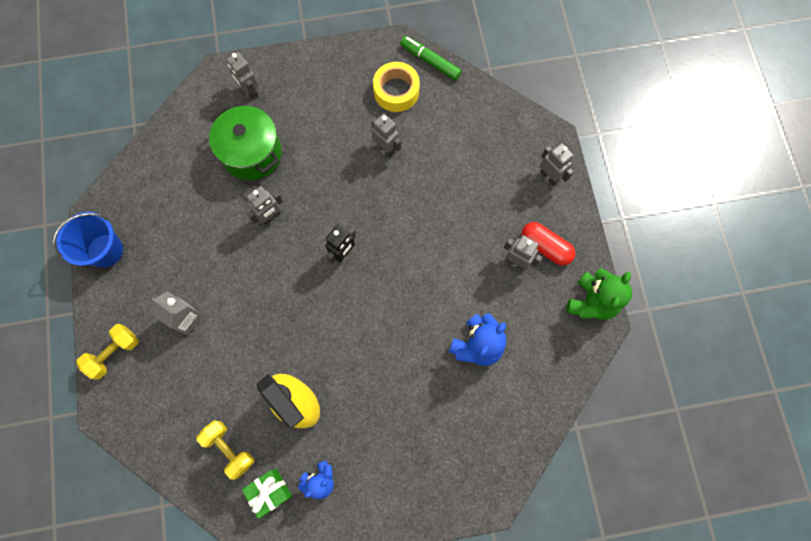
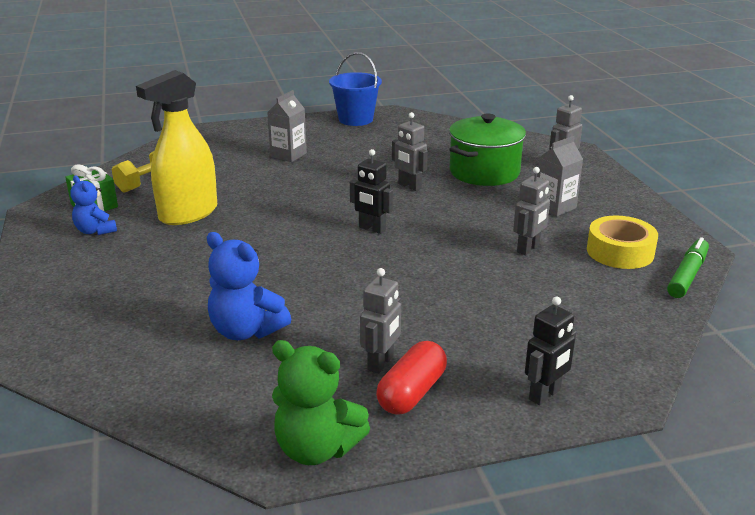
camera: 85 degrees right, 45 degrees down
(114, 353) = (254, 130): yellow dumbbell -> none
(323, 115) = (555, 207): none -> grey carton
(549, 176) = (545, 395): grey robot -> black robot

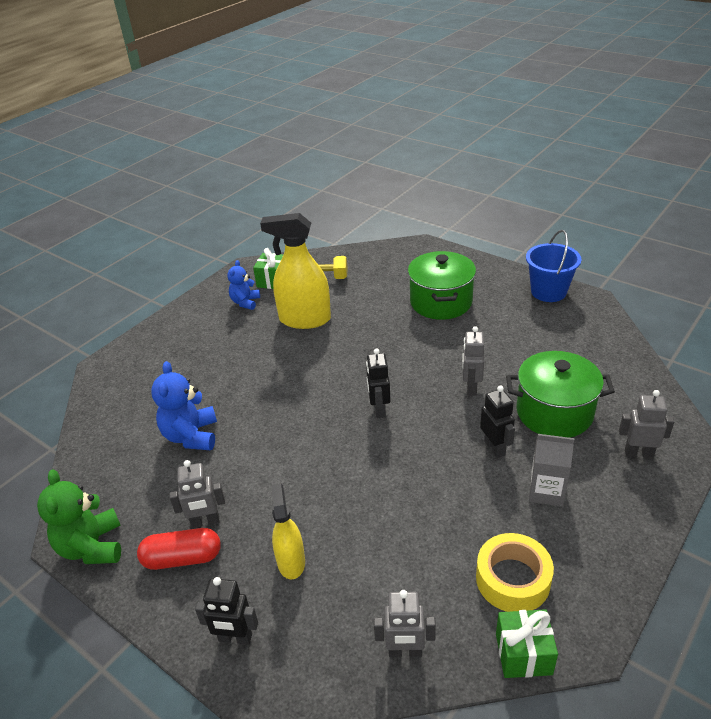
camera: 55 degrees right, 10 degrees up
(288, 155) = (441, 302): grey carton -> green pot
(487, 205) = (495, 448): none -> black robot
(491, 335) = (291, 562): none -> yellow spray bottle
(528, 249) = (447, 514): grey robot -> grey robot (405, 651)
(687, 275) = (523, 654): green marker -> green gift

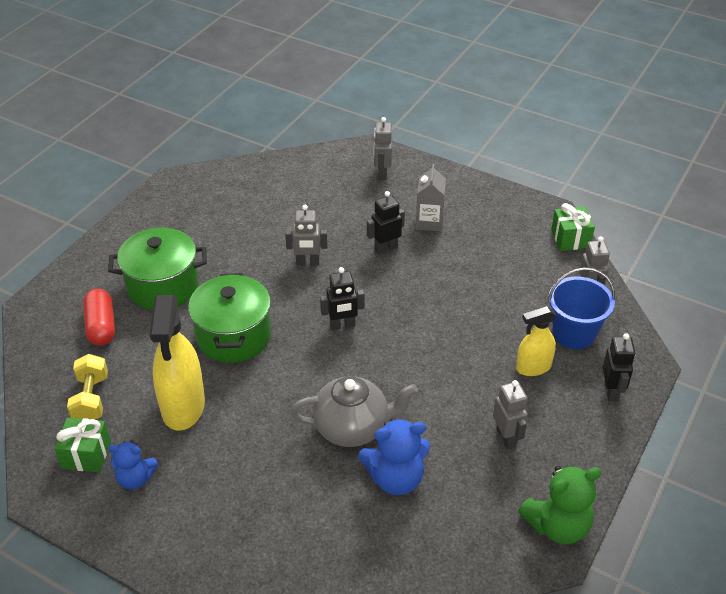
camera: 100 degrees left, 5 degrees up
(182, 558) = (550, 445): red capsule -> red capsule (101, 326)
(254, 412) = (353, 428): none -> grey teapot
(512, 579) = (514, 242): yellow tape -> none
(548, 292) = (155, 207): blue bucket -> blue bucket (574, 333)
(554, 412) = (339, 213): green pot -> green pot (233, 336)

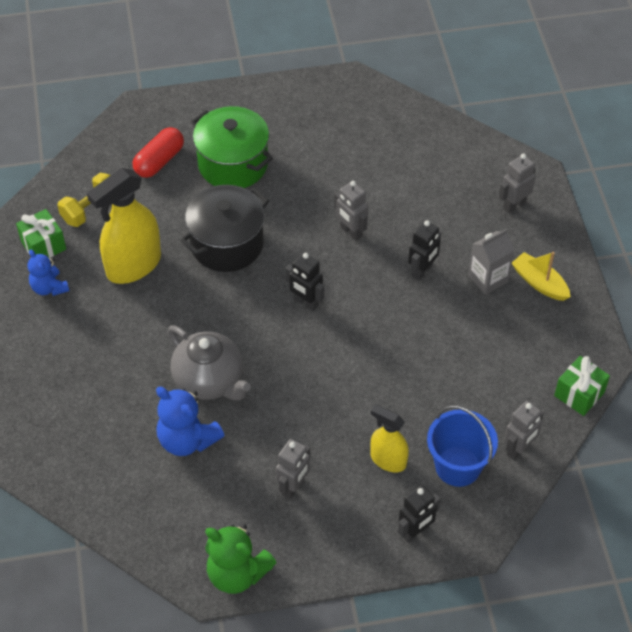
camera: 50 degrees right, 10 degrees up
(233, 336) = (227, 244): green pot -> black pot
(385, 248) = (422, 271): black robot -> black robot turned 105 degrees clockwise
(460, 201) = (539, 283): none -> yellow boat

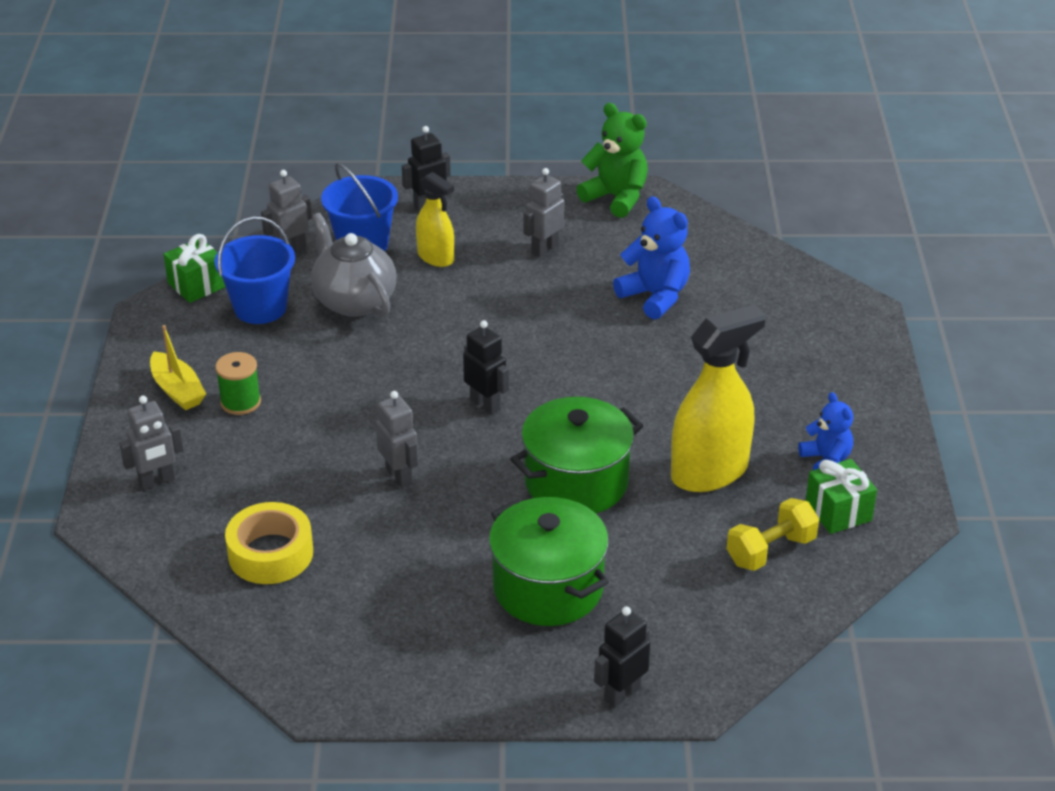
camera: 170 degrees left, 15 degrees down
(159, 161) = (662, 607): red capsule -> none
(210, 381) = (622, 343): grey teapot -> grey teapot (354, 301)
(227, 244) = (576, 482): black pot -> green pot
(415, 163) = (270, 553): none -> yellow tape
(422, 271) = (321, 420): black robot -> black robot (621, 694)
(488, 279) = (240, 402): grey carton -> green spool
(515, 376) = (260, 308): none -> blue bucket

